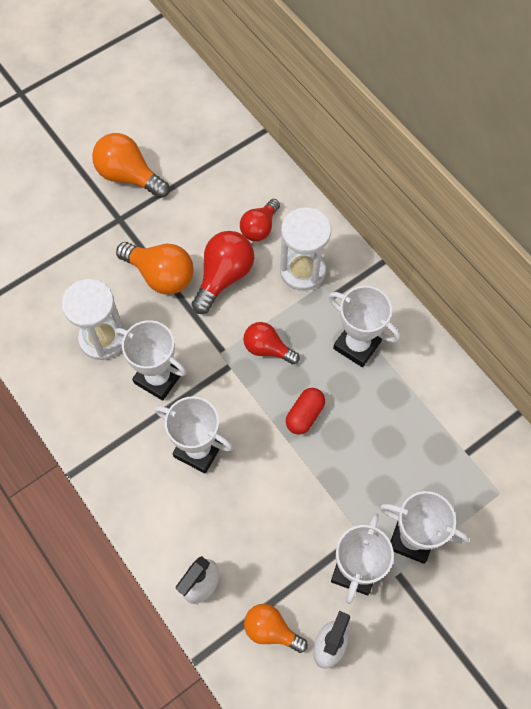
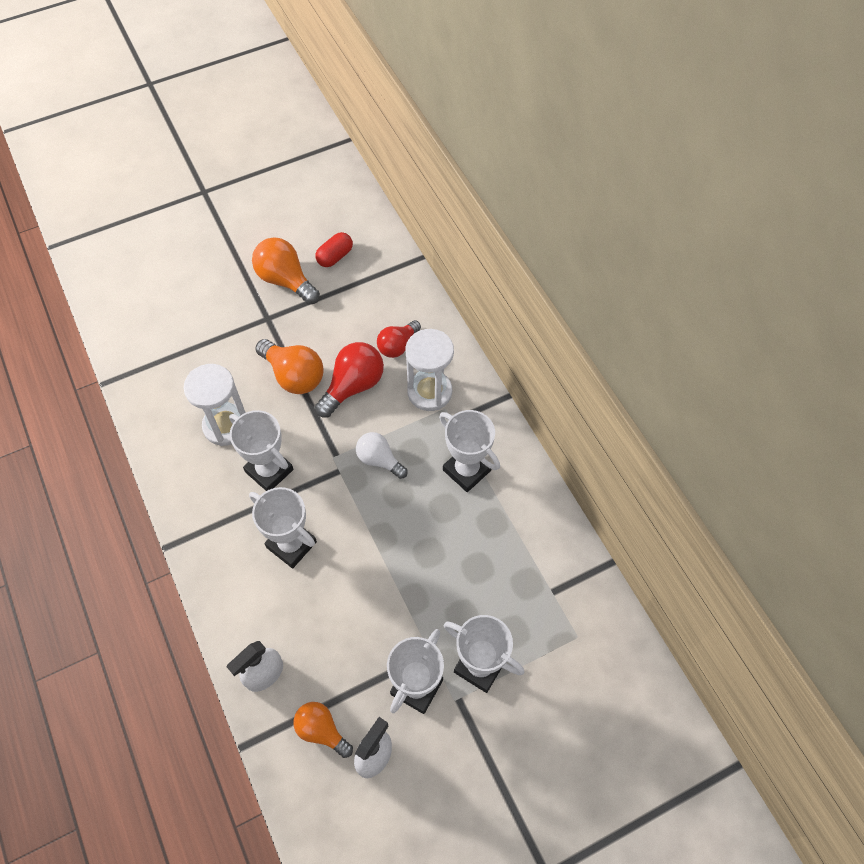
camera: 10 degrees right, 5 degrees down
(267, 348) = (379, 460): red light bulb -> white light bulb
(304, 415) = (401, 529): red capsule -> red capsule (335, 256)

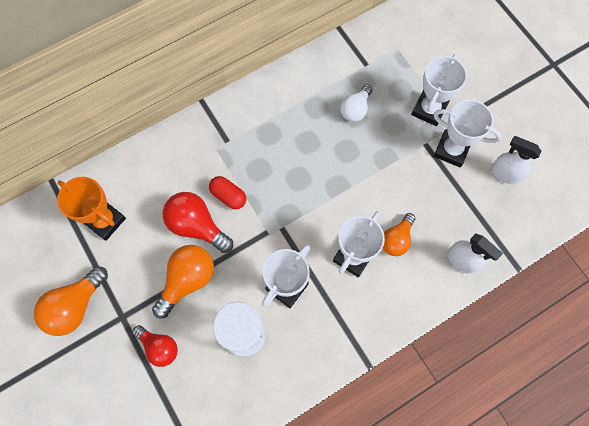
camera: 95 degrees left, 10 degrees up
(321, 730) = (495, 212): orange light bulb -> orange light bulb (396, 239)
(335, 256) = (47, 262): red capsule -> red capsule (228, 196)
(371, 303) = (105, 221): none -> orange trophy
(379, 460) = (269, 196): white light bulb -> white light bulb (355, 109)
(397, 346) = (153, 193): red light bulb -> red light bulb (159, 347)
(429, 392) = (200, 162): white hourglass -> none
(467, 470) = (273, 128): white trophy -> none

